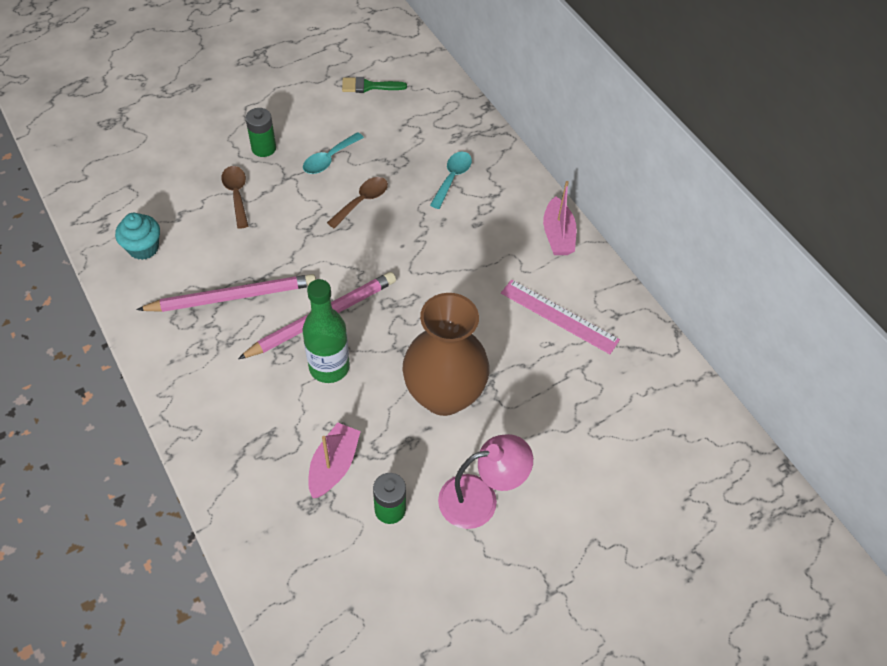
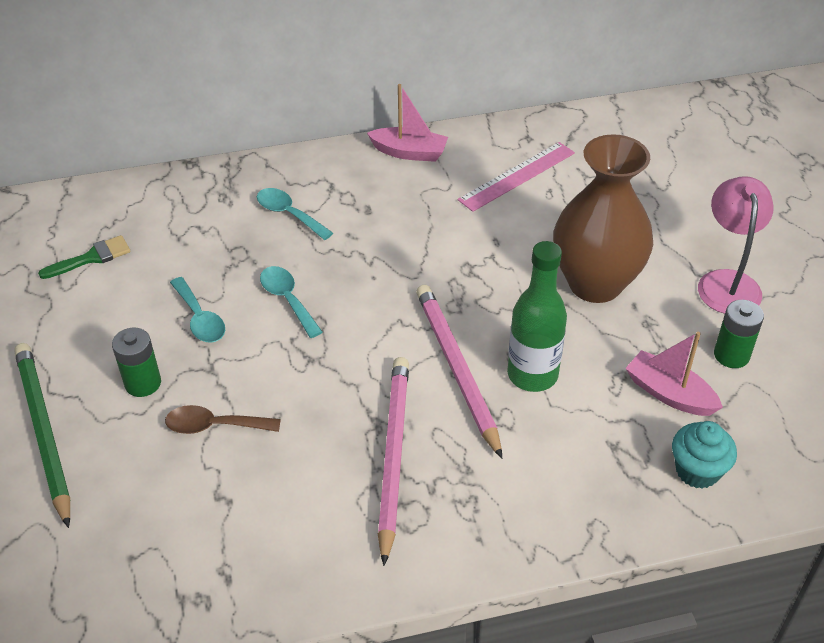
camera: 70 degrees left, 10 degrees down
(143, 248) = (266, 550): turquoise cupcake -> turquoise cupcake (697, 471)
(213, 115) = (43, 432): none -> green pencil
(362, 201) = (287, 299): brown spoon -> turquoise spoon
(368, 86) = (91, 258): green brush -> green brush turned 135 degrees counterclockwise

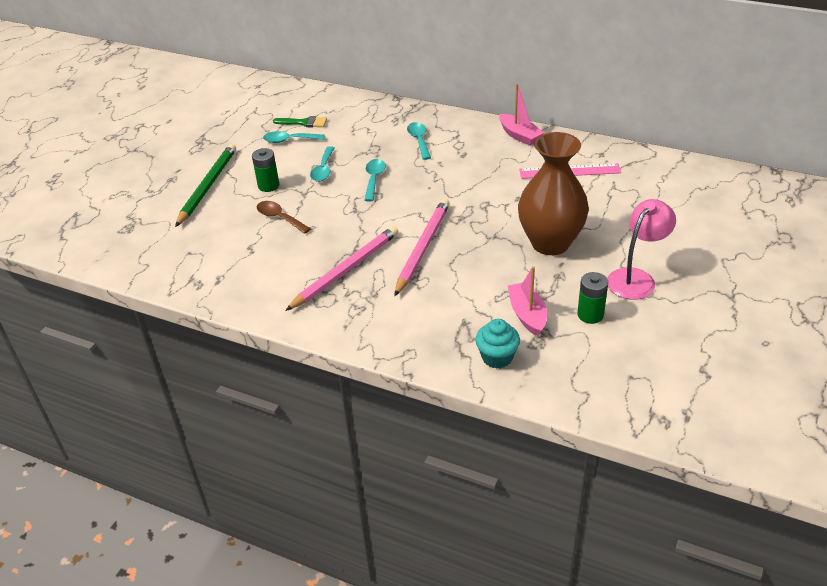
camera: 40 degrees right, 5 degrees down
(98, 296) = (289, 140): none -> turquoise spoon
(532, 375) = (460, 269): green bottle -> none

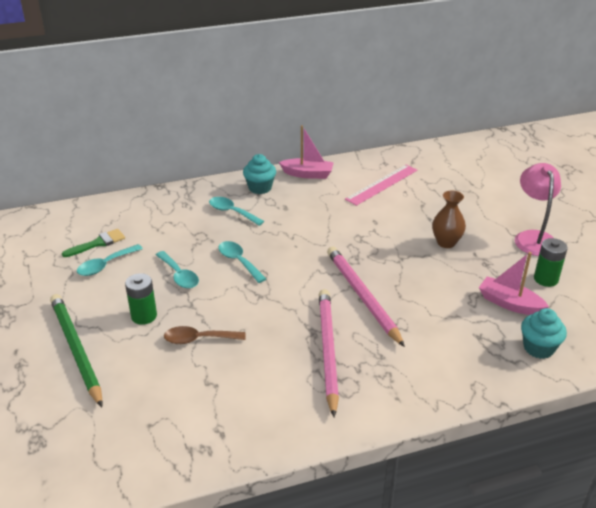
camera: 45 degrees left, 5 degrees down
(466, 130) = (260, 188): none -> turquoise cupcake
(550, 243) = (446, 242): brown vase -> brown vase, size x0.50

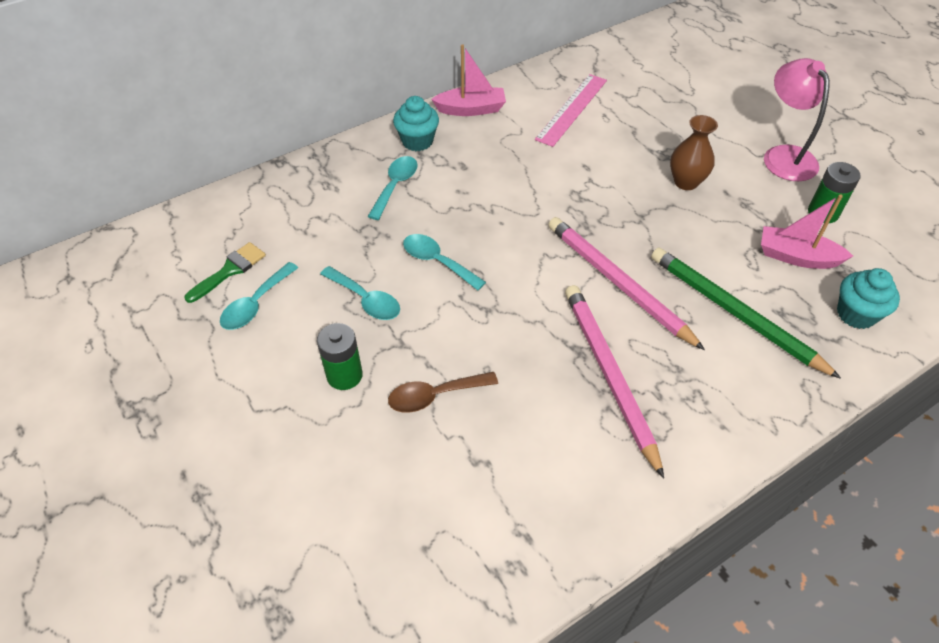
camera: 15 degrees left, 15 degrees up
(76, 349) = (271, 451): green pencil -> green pencil (734, 313)
(232, 212) = (395, 186): turquoise spoon -> turquoise spoon turned 90 degrees clockwise

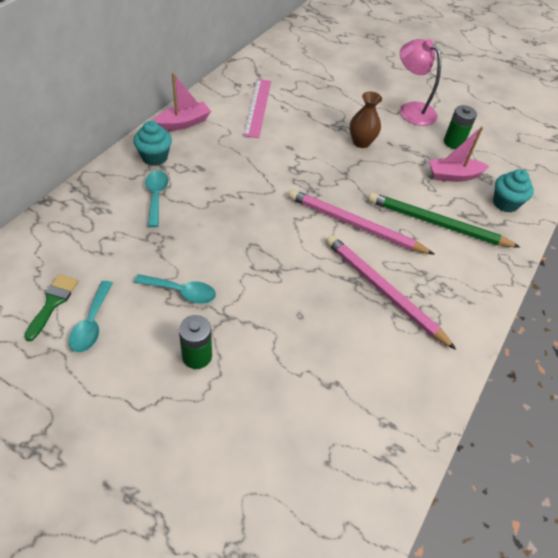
camera: 30 degrees left, 0 degrees up
(434, 396) = (273, 347): brown spoon -> none
(437, 261) = (220, 246): turquoise spoon -> none

